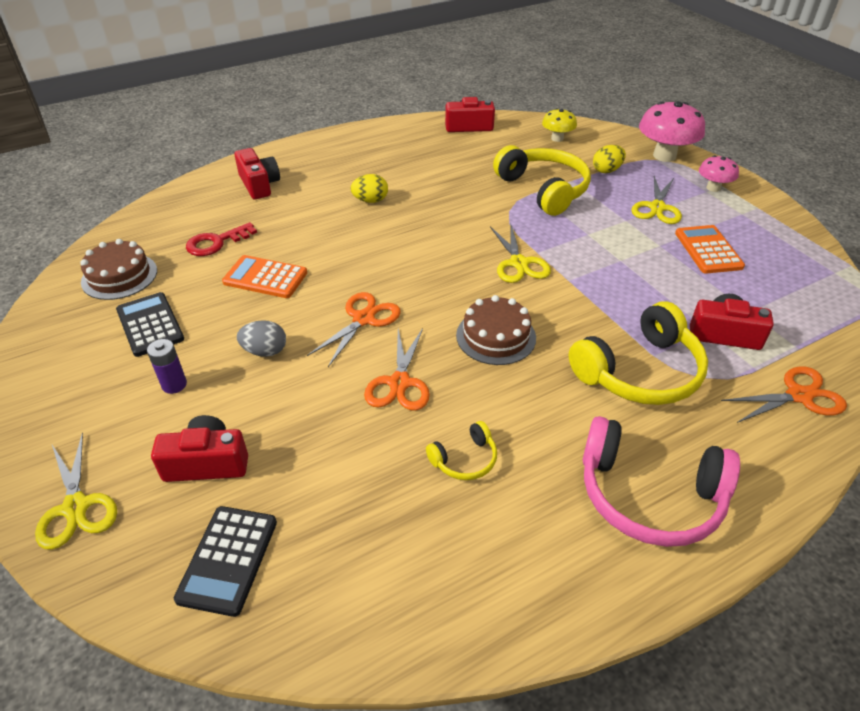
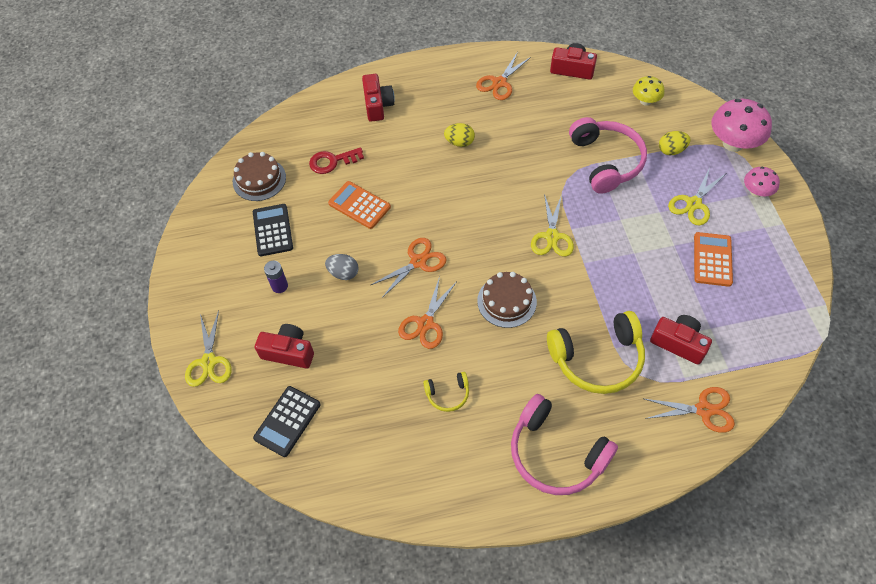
camera: 20 degrees right, 15 degrees up
(395, 147) = (499, 83): none -> orange scissors
(544, 189) = (606, 161): yellow headphones -> pink headphones

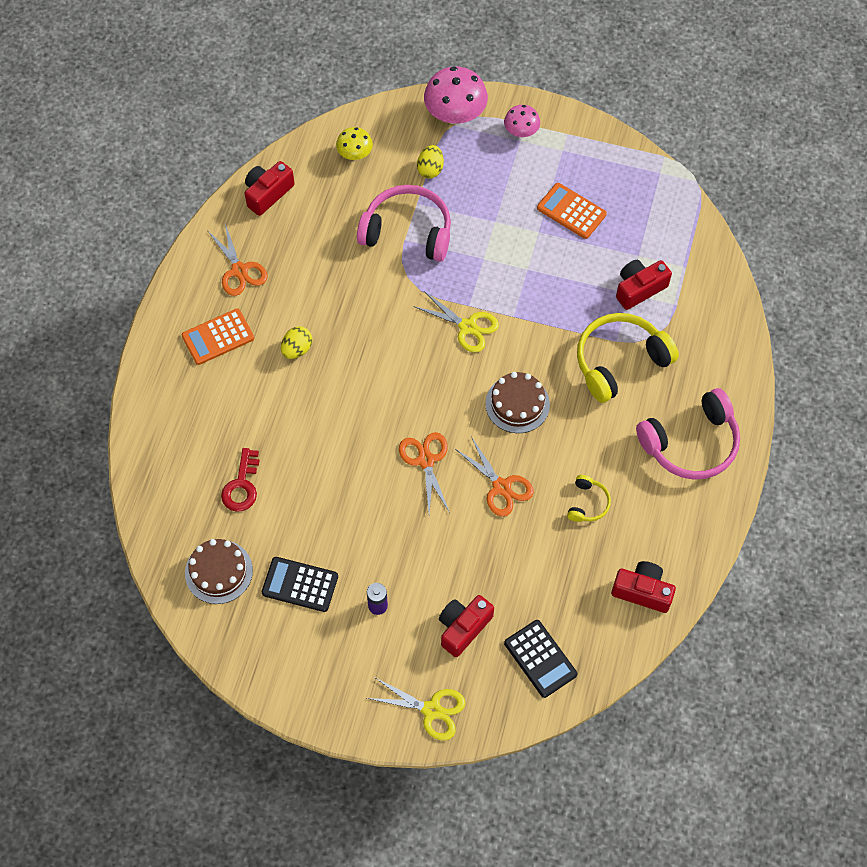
camera: 65 degrees left, 5 degrees up
(343, 273) = (398, 536): grey egg -> none
(359, 205) = (320, 484): orange calculator -> orange calculator (218, 337)
(377, 105) = (189, 404): red camera -> red camera (642, 591)
(597, 359) = (619, 361): yellow headphones -> yellow headphones turned 135 degrees counterclockwise
(694, 204) = (503, 188): yellow scissors -> none
(703, 410) = (710, 307): orange scissors -> none

